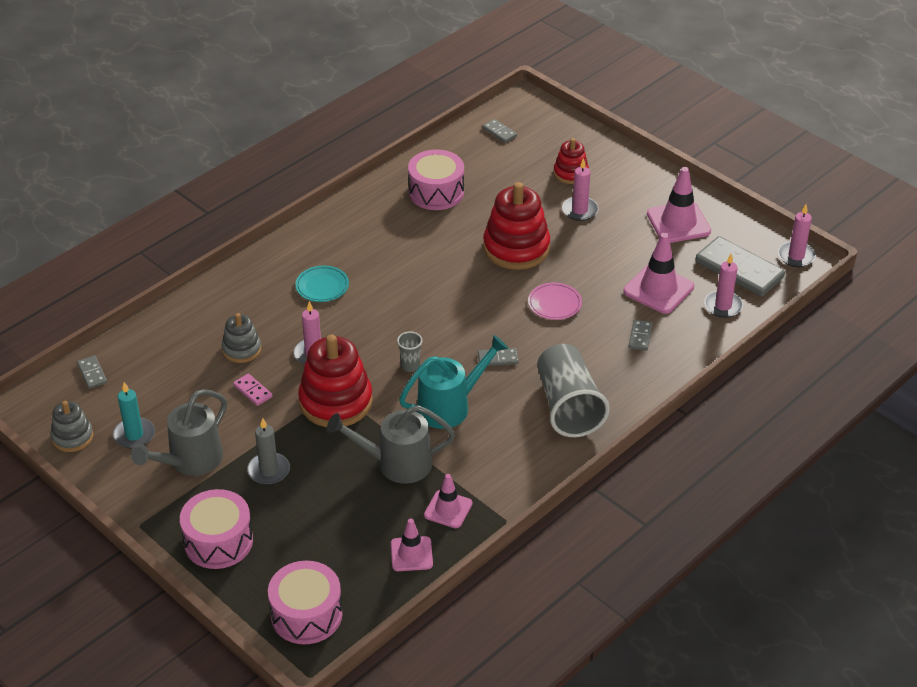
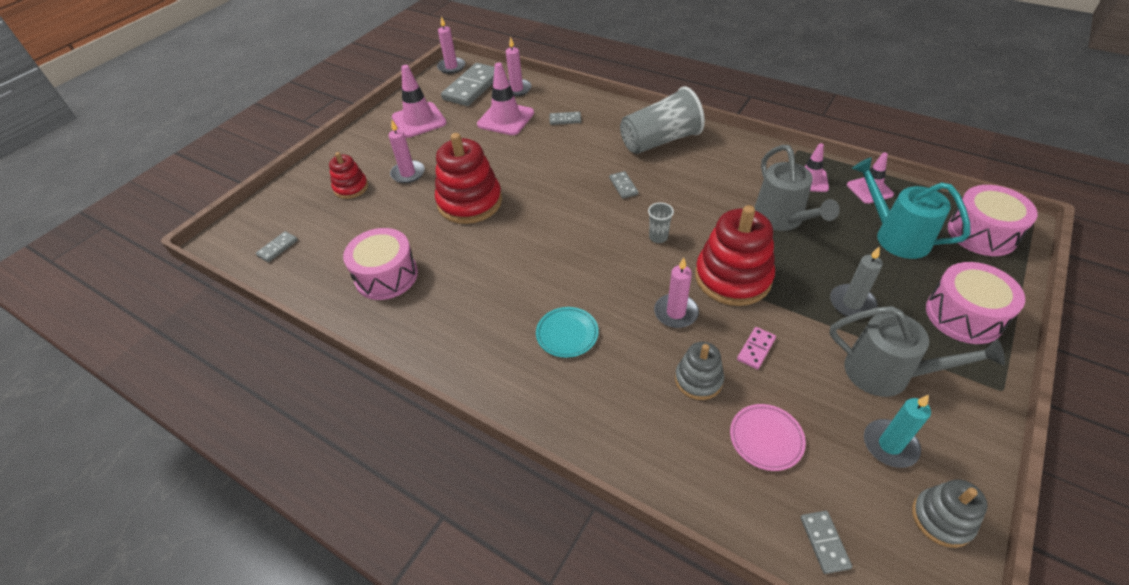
camera: 100 degrees left, 5 degrees up
(92, 373) = (824, 542): grey domino -> grey domino turned 60 degrees counterclockwise
(450, 406) = (695, 202): turquoise watering can -> turquoise watering can (895, 236)
(554, 304) = (541, 167): pink plate -> pink plate (766, 438)

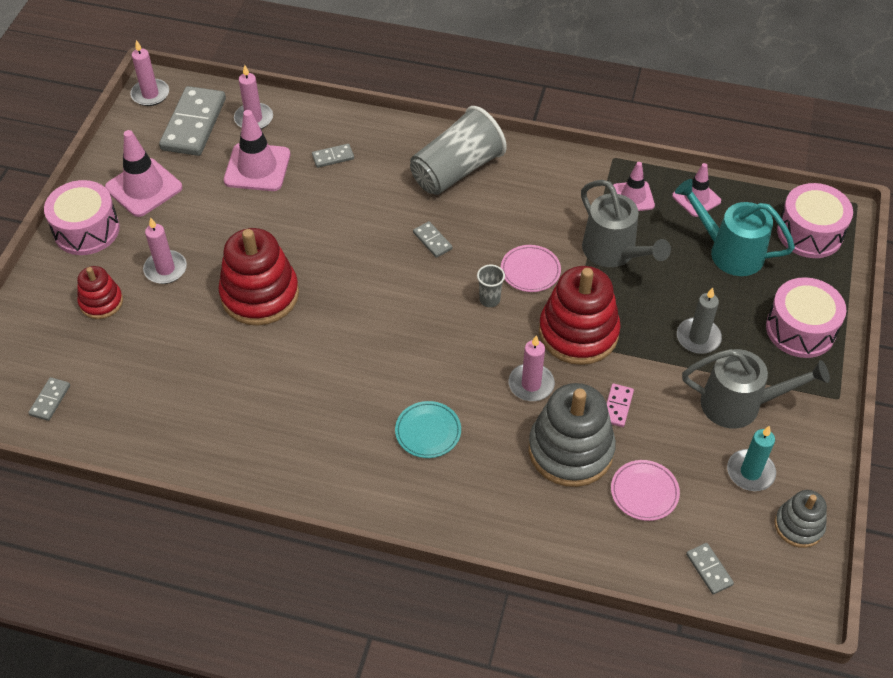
camera: 20 degrees left, 5 degrees up
(386, 276) = (202, 408): pink drum -> pink drum (86, 230)
(698, 380) = (570, 450): grey stacking toy -> grey stacking toy, size x1.81
(701, 221) = (530, 271): none -> pink plate

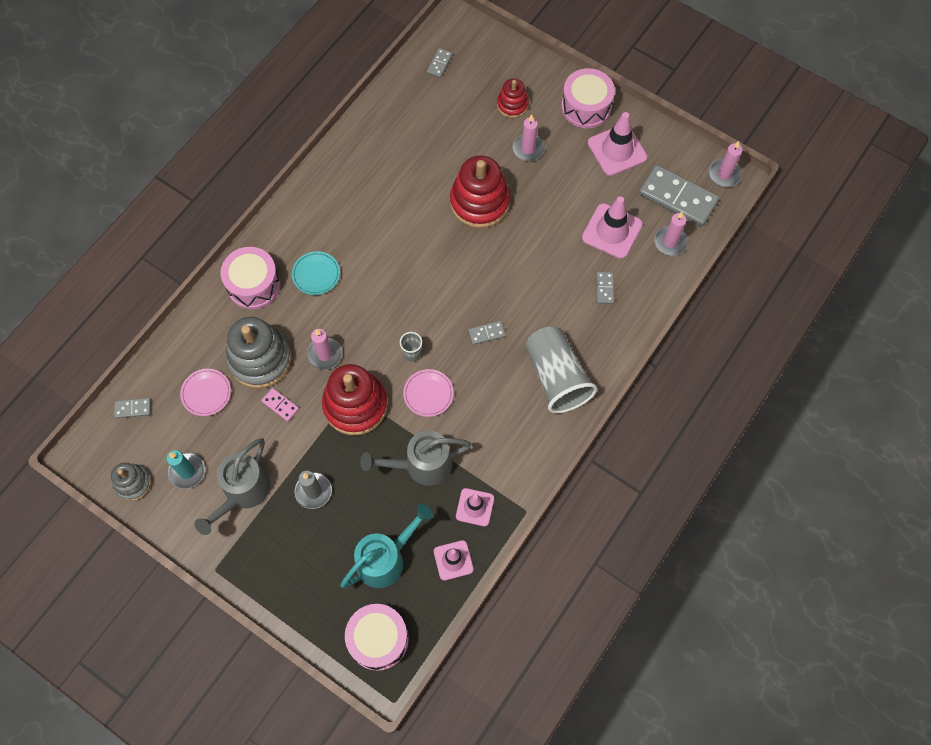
camera: 110 degrees right, 15 degrees up
(50, 400) = (439, 64): grey domino -> grey domino turned 75 degrees clockwise
(800, 329) = (287, 575): pink drum -> pink drum (253, 285)

